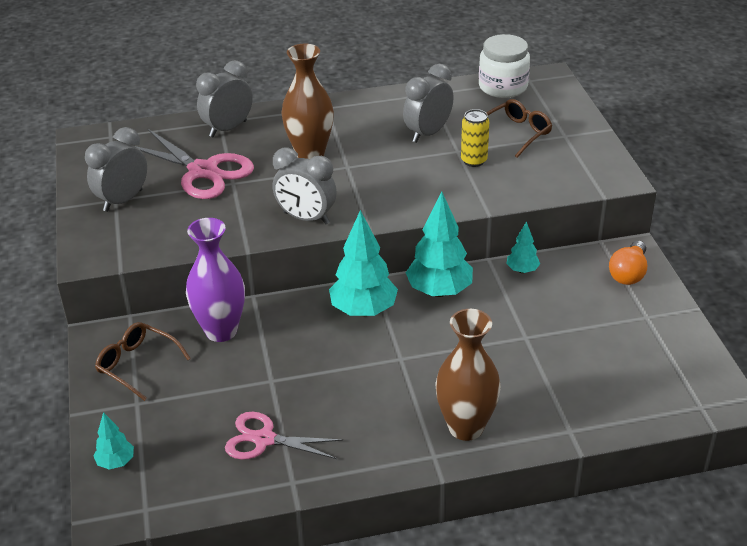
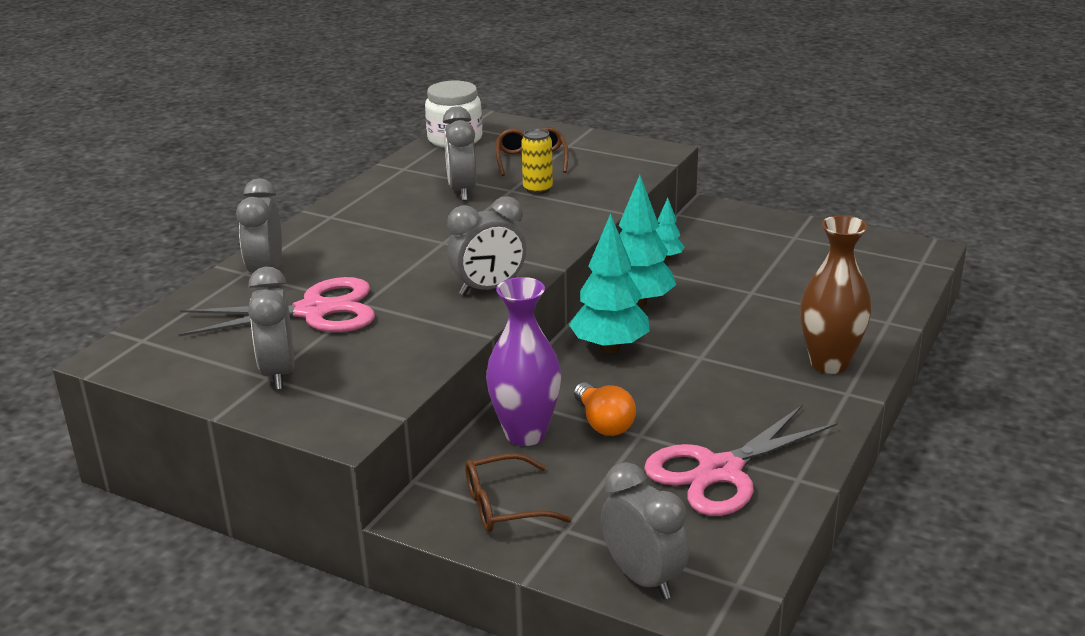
camera: 50 degrees left, 10 degrees down
(116, 462) = (643, 578): turquoise tree -> grey clock
(264, 439) = (720, 471): pink scissors -> pink scissors, size x1.54
(310, 154) = (390, 250): brown vase -> none
(628, 273) = (734, 221): orange light bulb -> orange light bulb (603, 423)

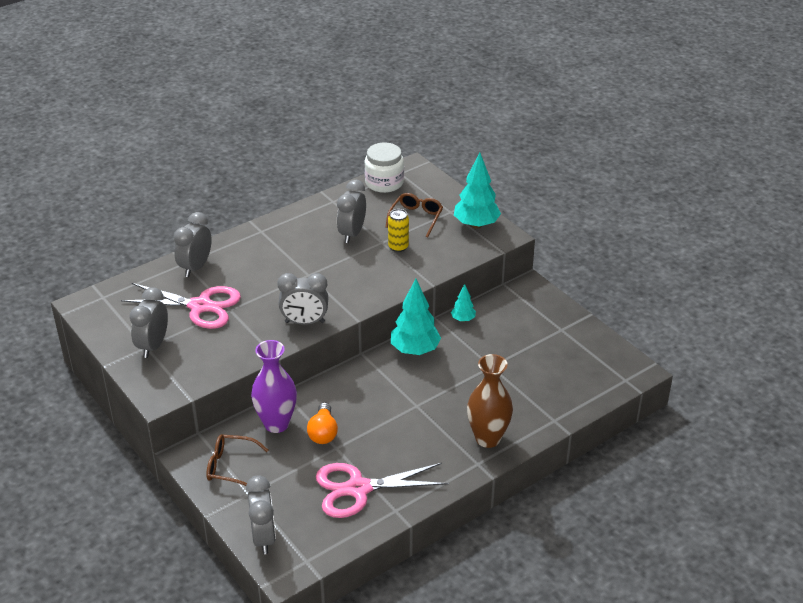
camera: 25 degrees right, 10 degrees up
(609, 347) = (370, 379): turquoise tree -> turquoise tree (476, 225)

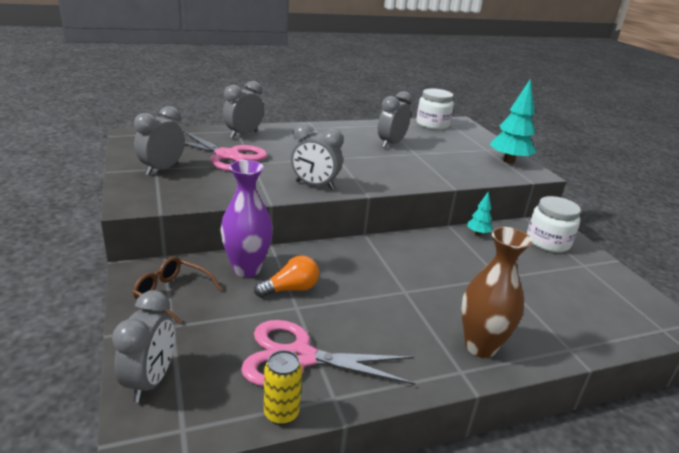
camera: 15 degrees right, 10 degrees down
(323, 432) = (290, 289): orange light bulb -> orange light bulb turned 135 degrees counterclockwise
(398, 247) = (430, 159): yellow can -> yellow can (281, 413)
(415, 350) = (420, 245): turquoise tree -> none
(416, 218) = (453, 147): brown glasses -> none
(528, 310) = (548, 242): none -> white jar

